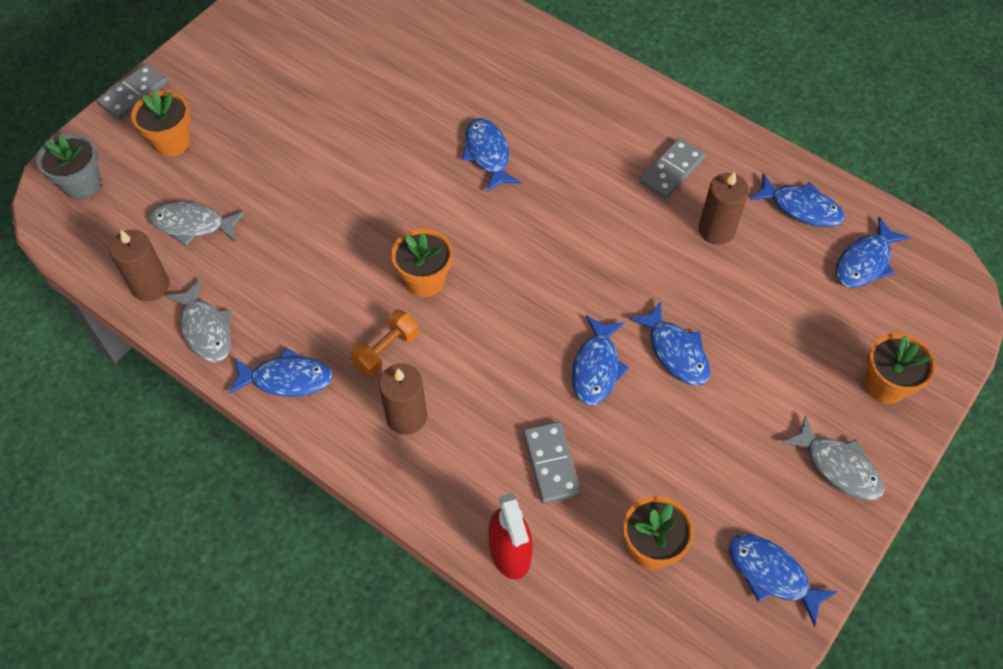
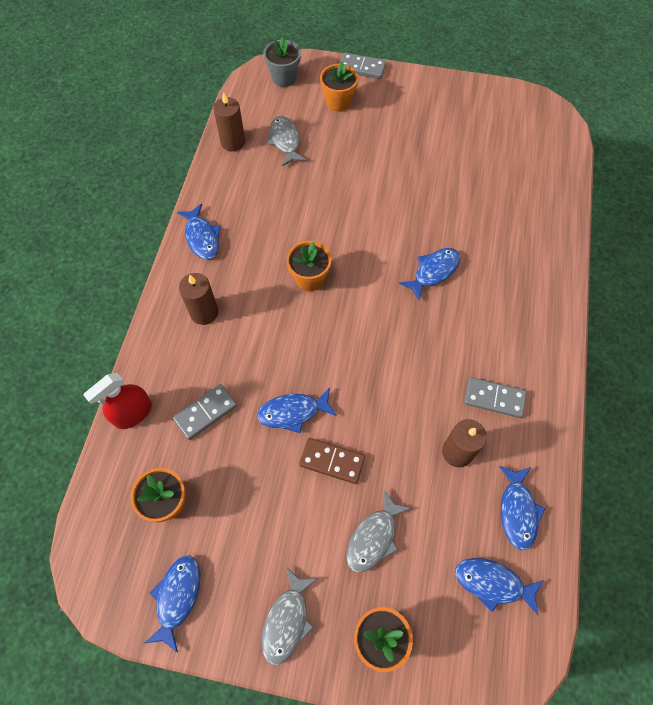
camera: 65 degrees right, 5 degrees up
(206, 329) = (216, 182): grey fish -> grey fish (374, 537)
(386, 350) = (246, 280): orange dumbbell -> none
(675, 352) = (332, 461): blue fish -> brown domino

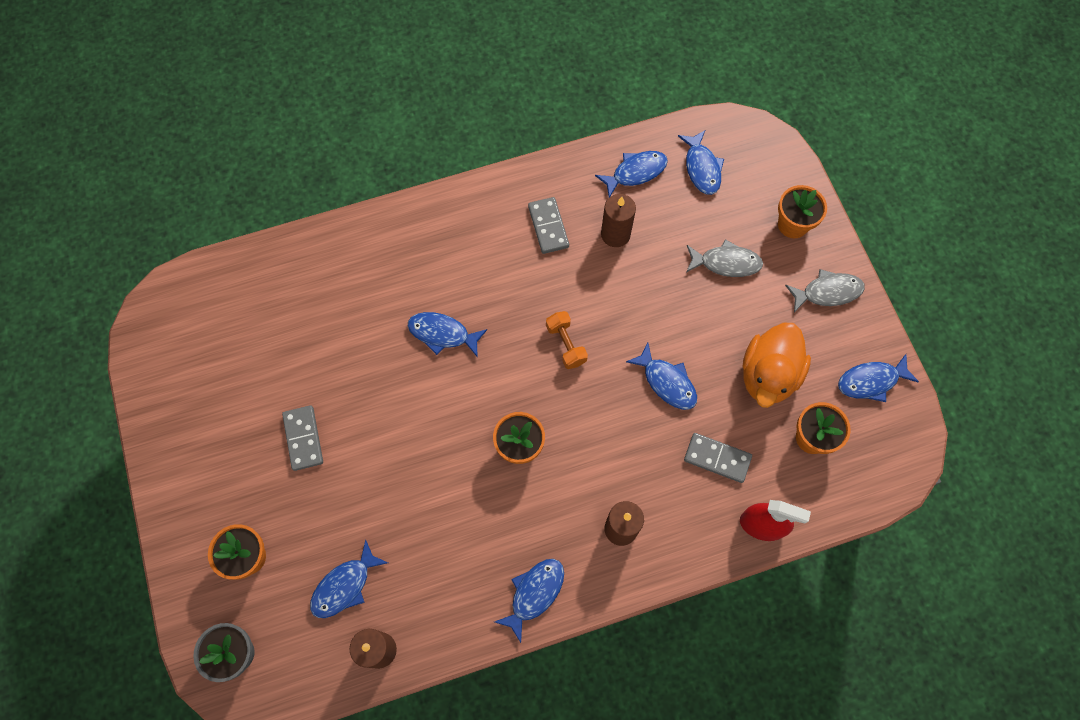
camera: 120 degrees left, 5 degrees up
(244, 502) = (768, 375): none -> orange duck
(285, 141) = (345, 586): grey fish -> blue fish
(332, 461) = (688, 326): brown domino -> none
(362, 68) = (171, 561): grey domino -> grey domino (303, 438)
(373, 353) = (566, 344): none -> orange dumbbell

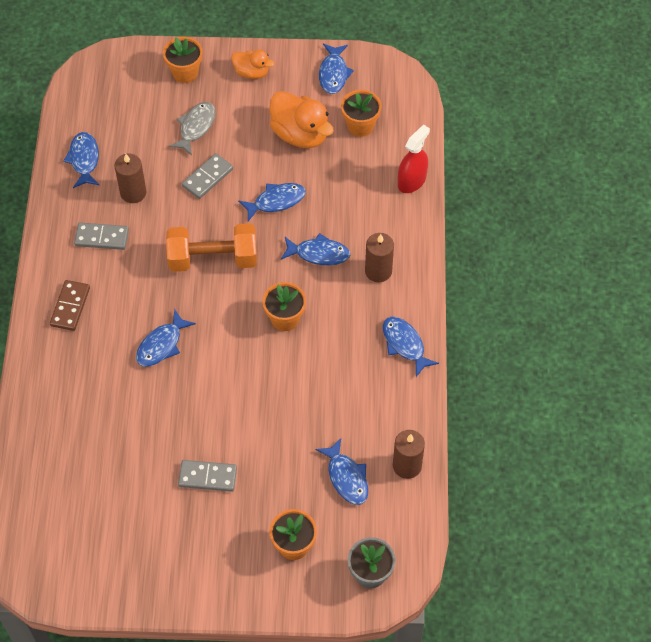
camera: 70 degrees left, 10 degrees down
(456, 230) = (70, 306): none -> brown domino
(566, 344) = (213, 259): orange dumbbell -> orange dumbbell, size x1.87
(701, 168) = (104, 113): blue fish -> blue fish (318, 253)
(717, 458) = (350, 190): grey domino -> grey domino (207, 177)
(827, 292) = (252, 72): grey fish -> orange duck

